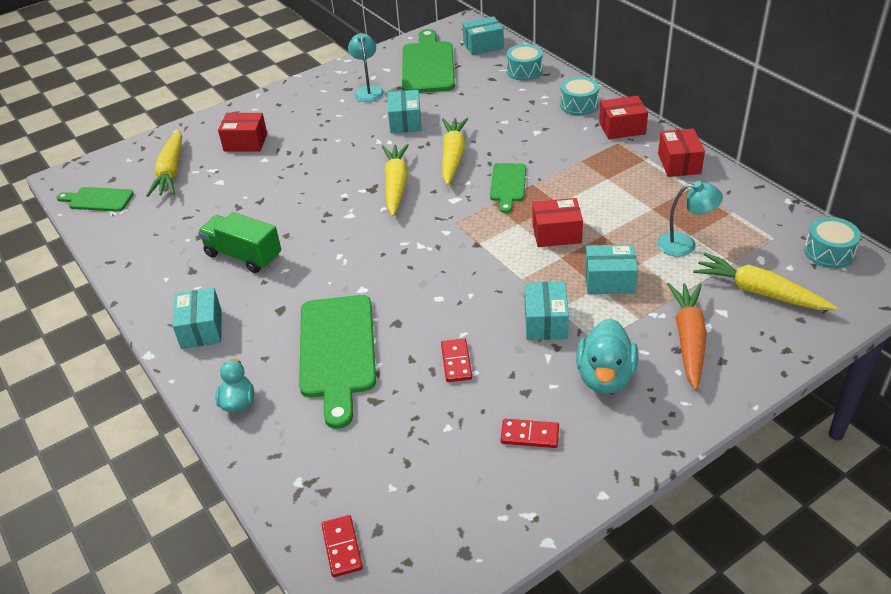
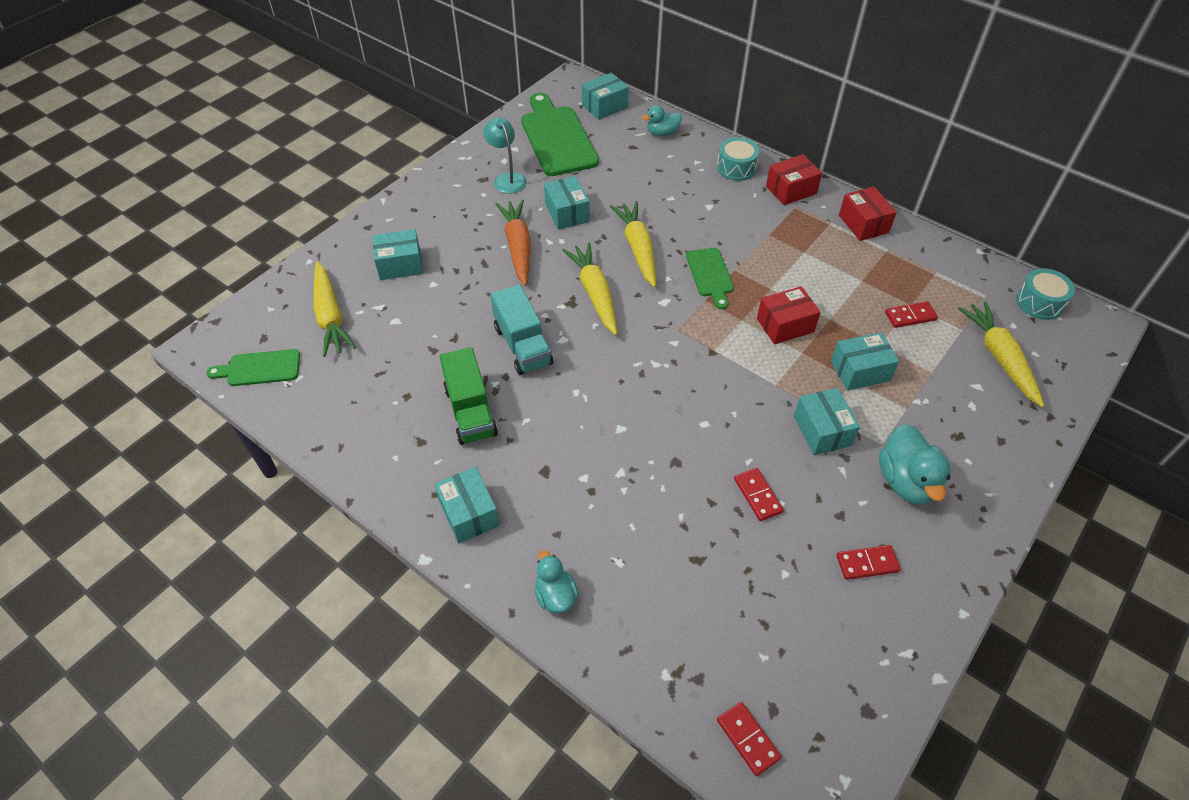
camera: 20 degrees left, 10 degrees up
(243, 256) = (470, 411): green truck -> green truck turned 120 degrees counterclockwise
(245, 142) = (400, 265): red box -> turquoise box
(313, 214) = (523, 345): none -> turquoise truck
(337, 351) = (631, 509): green cutting board -> none
(524, 71) = (662, 133): turquoise drum -> turquoise duck
(685, 244) = (910, 316): turquoise lamp -> red domino
(688, 339) = (961, 423): orange carrot -> orange carrot (518, 247)
(759, 292) = (999, 358): yellow carrot -> yellow carrot turned 60 degrees clockwise

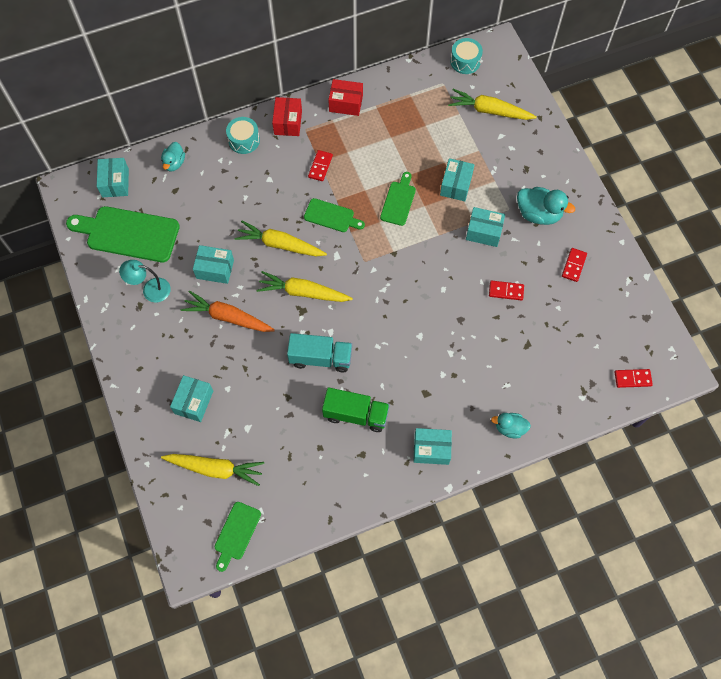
camera: 60 degrees left, 15 degrees up
(785, 325) = (398, 201): red box -> green cutting board
(910, 316) = (433, 132): red domino -> red domino (320, 166)

